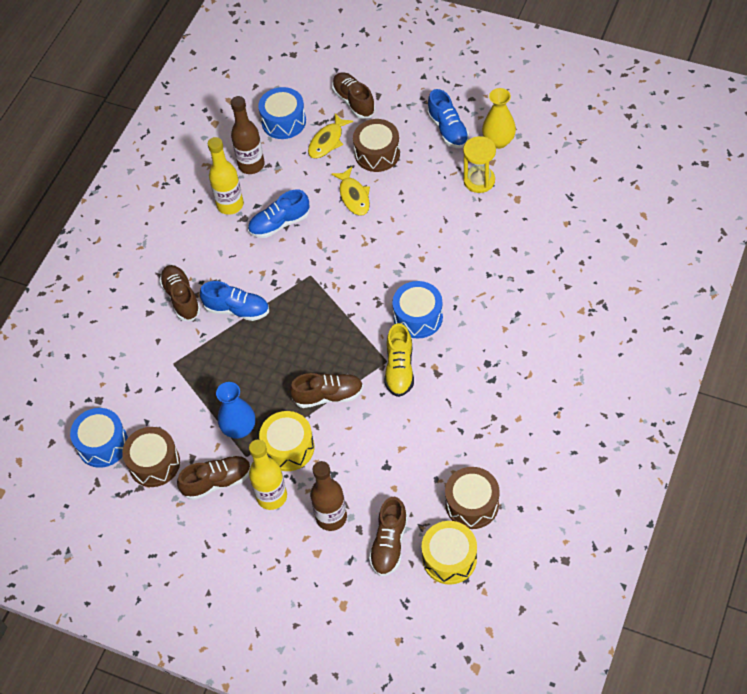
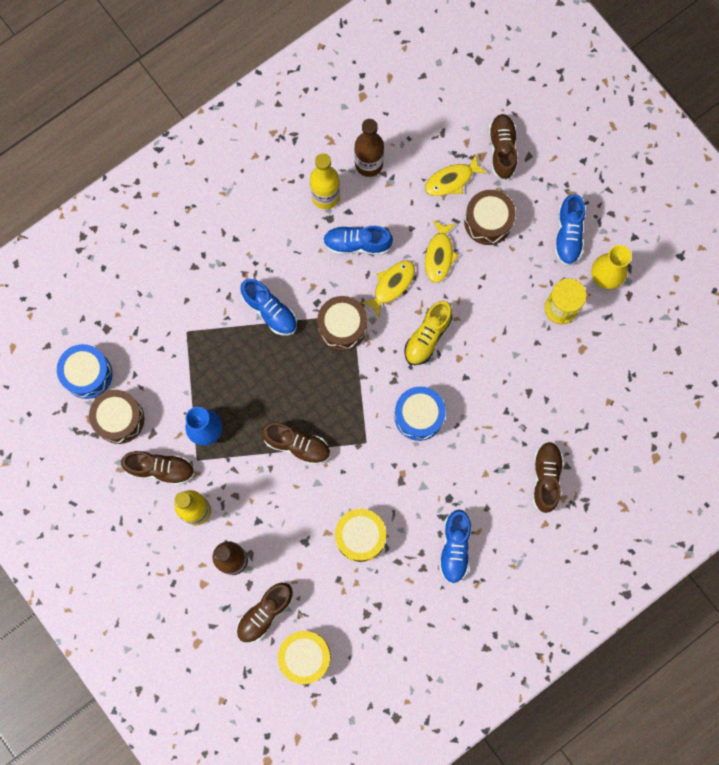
camera: 25 degrees right, 20 degrees up
(181, 298) = (229, 269): brown shoe -> brown shoe (545, 478)
(283, 121) = (425, 133): blue drum -> none
(288, 448) = (236, 474): yellow drum -> yellow drum (360, 536)
(329, 237) = (391, 285): none -> yellow fish
(399, 369) = (372, 457): yellow shoe -> yellow shoe (427, 337)
(472, 504) = (353, 621): brown drum -> brown drum (342, 326)
(519, 397) = (454, 548): none -> blue shoe

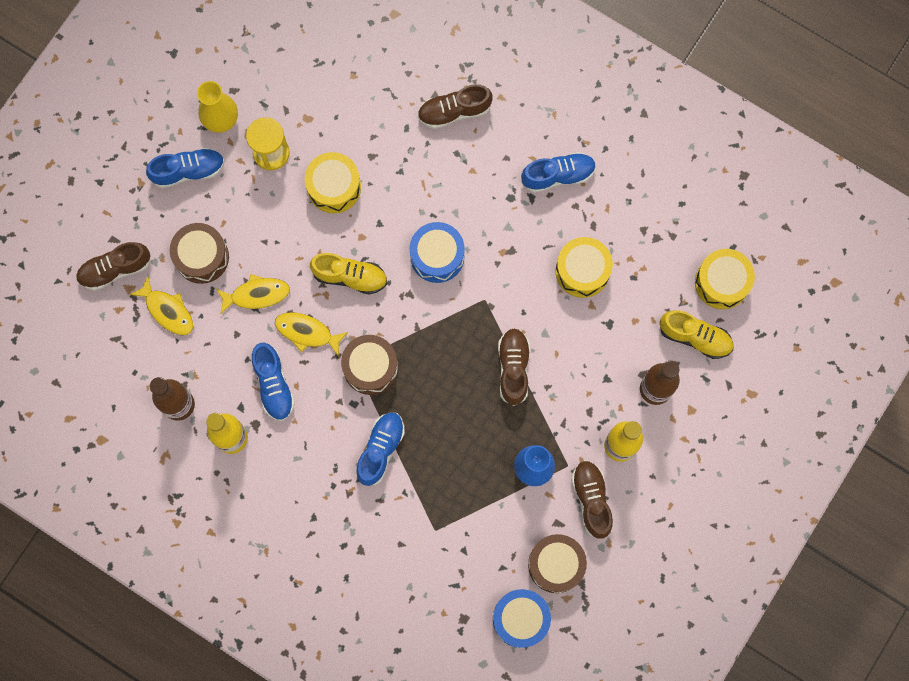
camera: 110 degrees left, 0 degrees up
(265, 613) = (695, 337): brown shoe -> yellow shoe
(511, 350) = (334, 187): none -> yellow drum

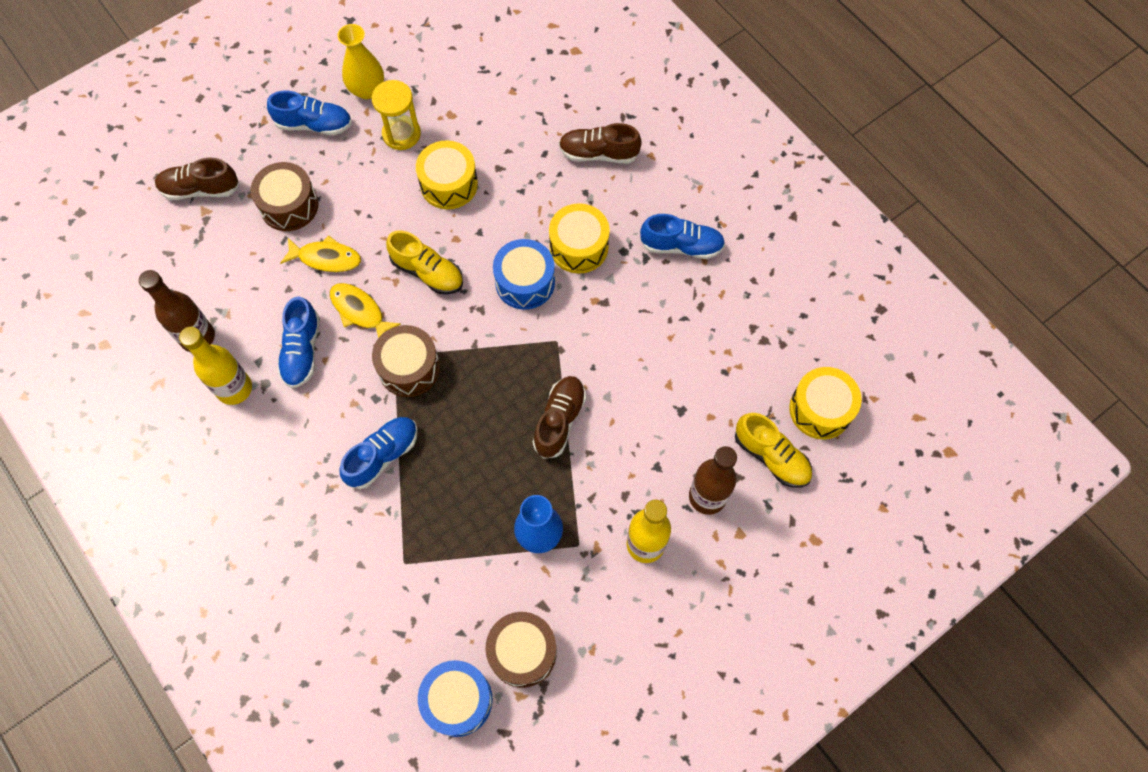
camera: 20 degrees right, 10 degrees down
(167, 310) = (231, 243): yellow fish -> none
(582, 271) = (672, 347): yellow drum -> yellow drum (579, 247)
(591, 500) = (590, 593): brown shoe -> none

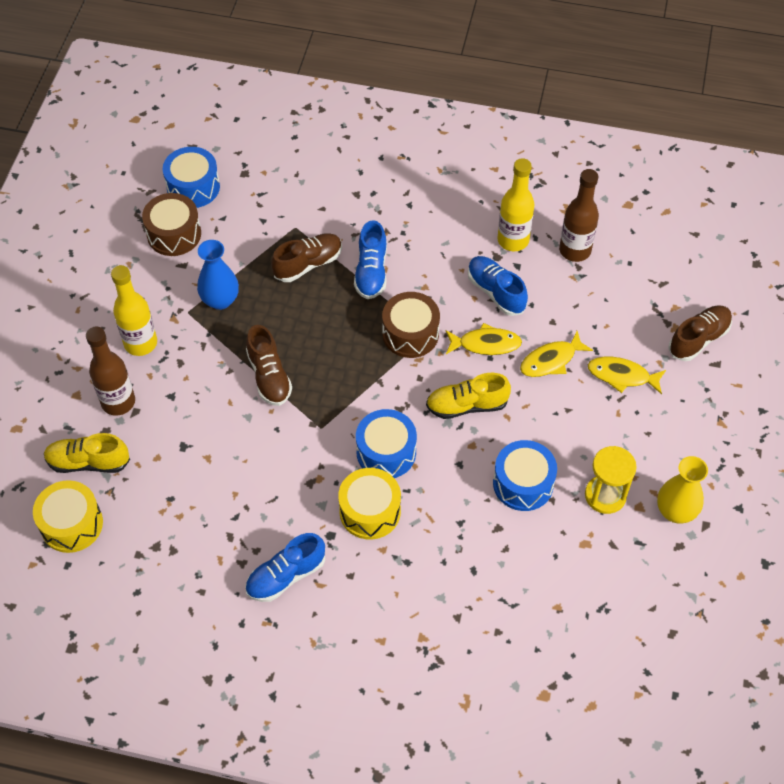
camera: 140 degrees right, 10 degrees down
(289, 205) = (622, 376): brown drum -> yellow fish
(314, 124) = (680, 450): blue shoe -> none
(449, 184) = (523, 483): yellow drum -> blue drum
(598, 153) = (428, 606): brown shoe -> brown shoe (308, 264)

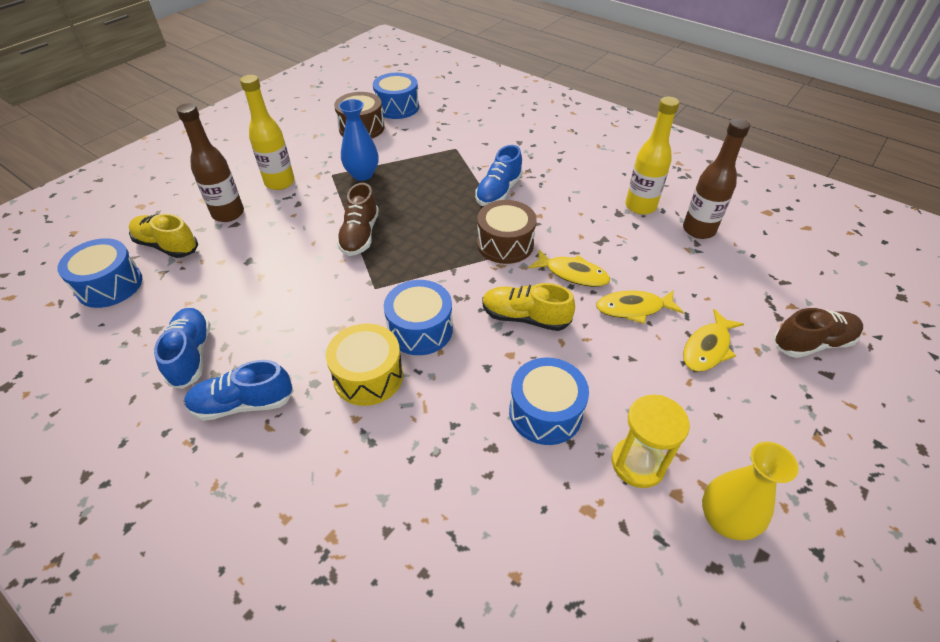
camera: 25 degrees right, 10 degrees down
(72, 524) = (110, 285): yellow drum -> blue drum
(308, 264) = (449, 172): brown shoe -> none
(496, 292) = (604, 238): blue shoe -> blue shoe (191, 355)
(622, 376) = (707, 348): yellow fish -> yellow fish turned 90 degrees counterclockwise

